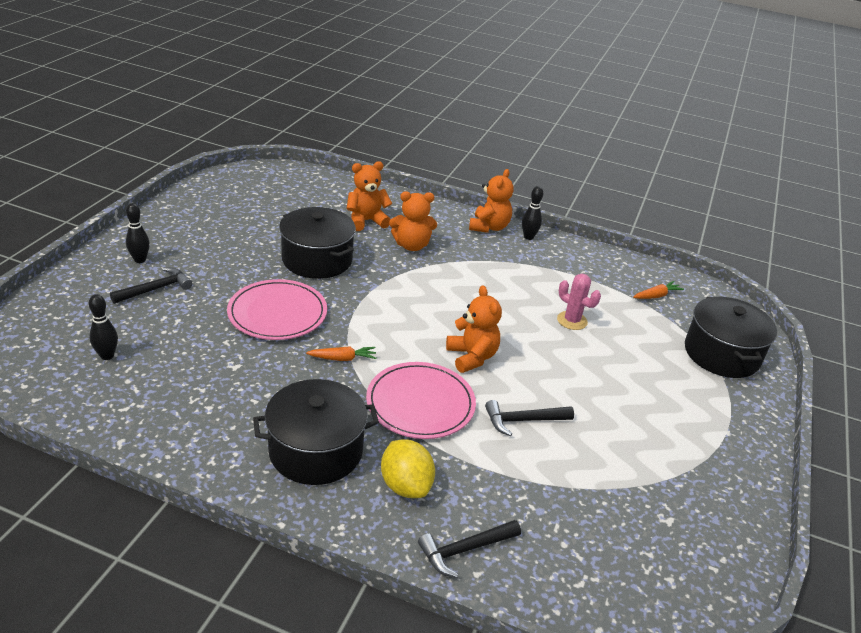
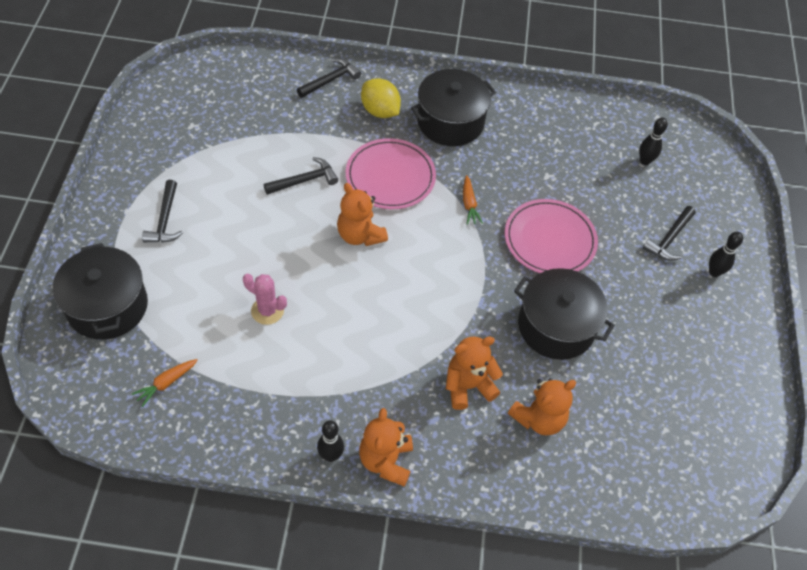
camera: 165 degrees right, 20 degrees up
(343, 358) = (469, 204): orange carrot -> orange carrot turned 75 degrees counterclockwise
(682, 414) = (165, 220): none -> black hammer

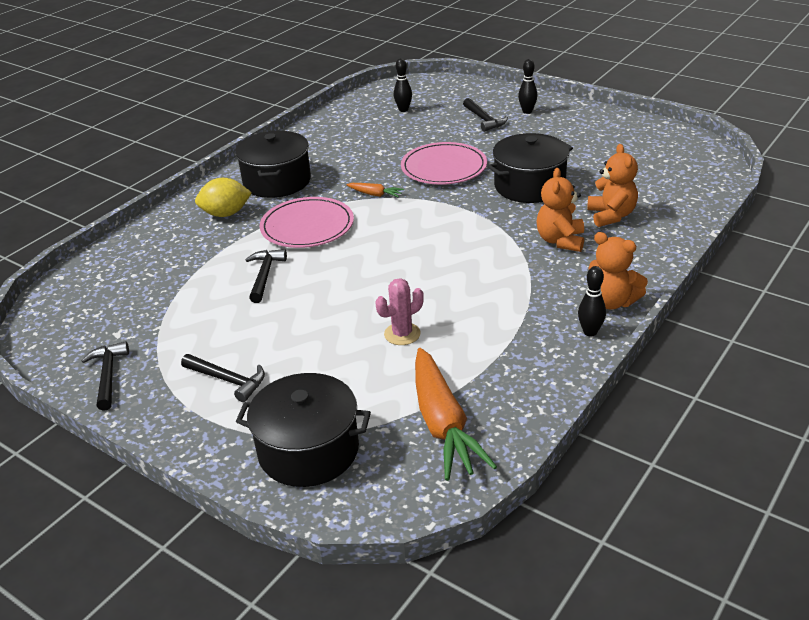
camera: 55 degrees left, 20 degrees down
(166, 383) = (443, 424): orange carrot -> orange carrot, size x2.22
(330, 80) = (157, 232): black hammer -> black hammer (108, 375)
(360, 235) = (358, 258): orange teddy bear -> none

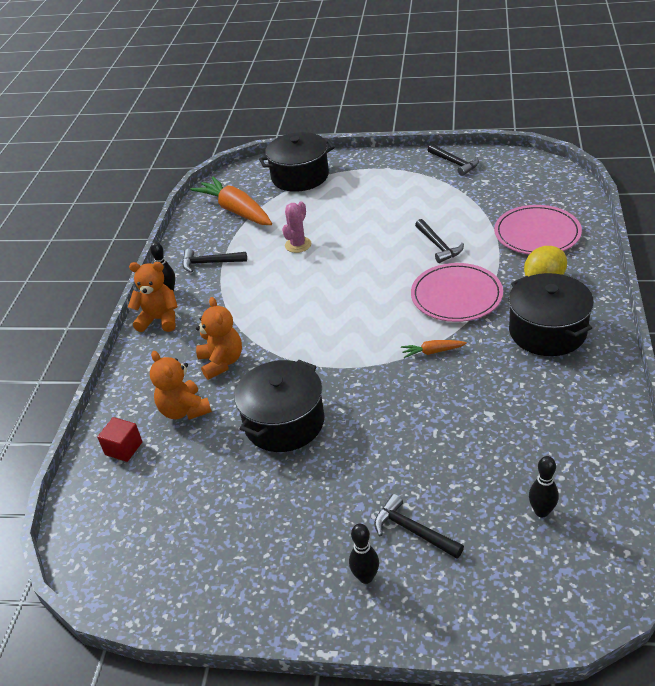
camera: 155 degrees right, 5 degrees up
(227, 380) = (381, 185): black hammer -> black hammer (210, 263)
(444, 167) = (395, 416): pink plate -> pink plate (537, 233)
(674, 205) = (124, 448): none -> red cube

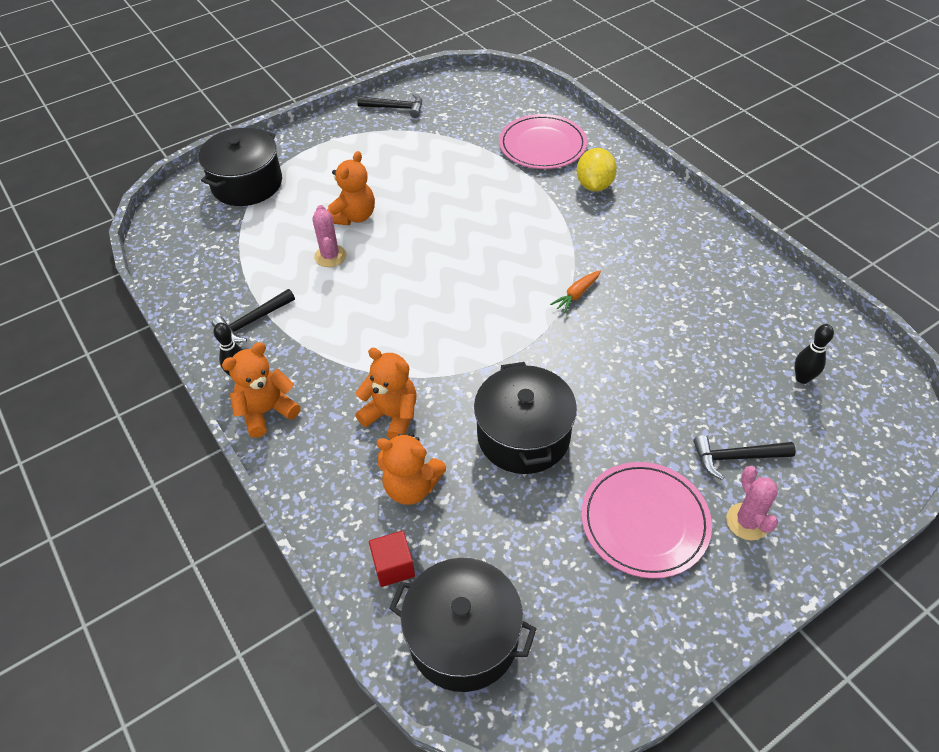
camera: 45 degrees left, 10 degrees up
(236, 210) = (215, 251): orange carrot -> none
(341, 226) = (354, 216): none -> orange teddy bear
(365, 577) = (747, 521): black bowling pin -> pink cactus
(438, 246) = (470, 194): black hammer -> none
(456, 295) = (539, 233): pink plate -> pink plate (644, 521)
(547, 331) = (645, 228): black pot -> black pot (463, 637)

